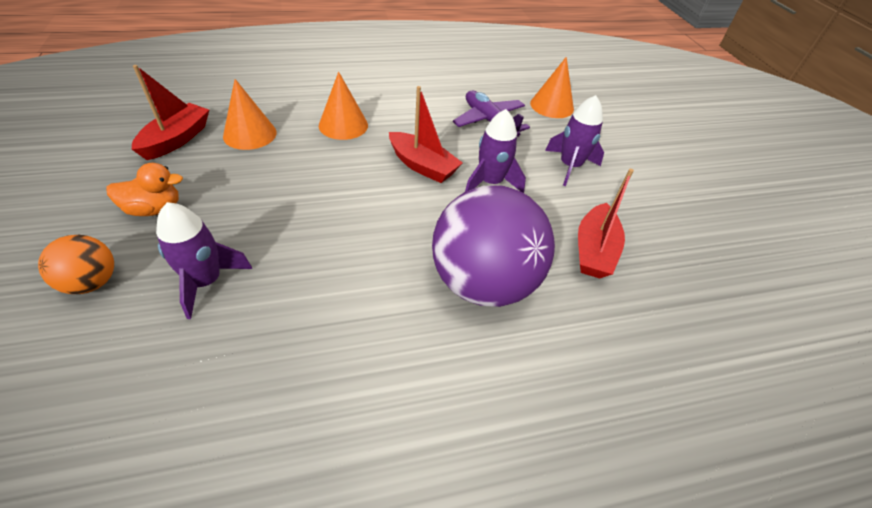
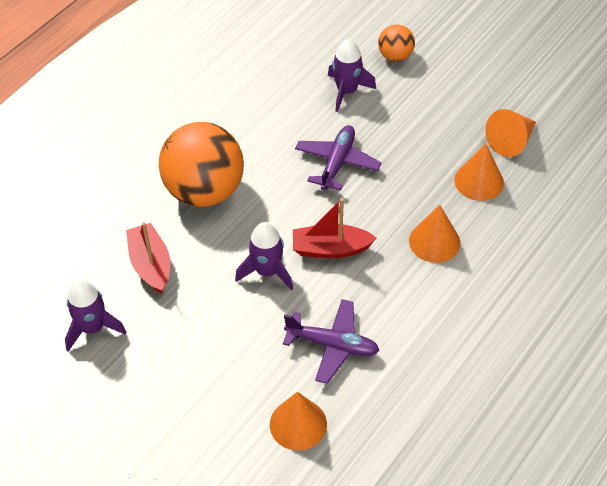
camera: 145 degrees right, 5 degrees up
(154, 209) = (435, 99): orange duck -> none
(177, 139) = (511, 141): red boat -> orange cone
(327, 219) = (337, 163): none -> purple plane
(483, 283) = (204, 191): purple ball -> orange ball
(570, 166) = (220, 340): purple rocket -> purple rocket (92, 328)

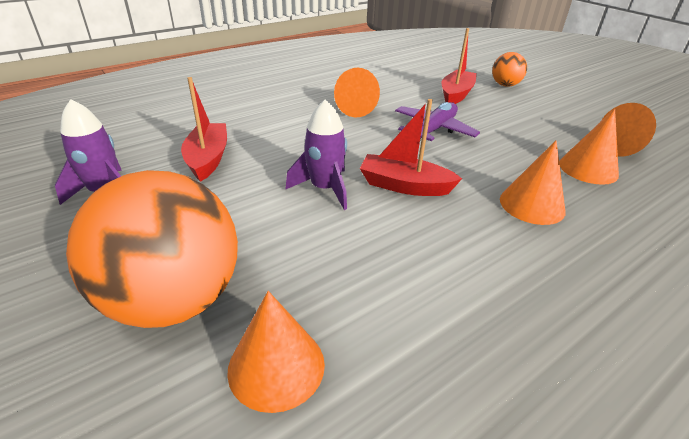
camera: 15 degrees right, 15 degrees down
(204, 191) = (296, 124): orange ball -> orange ball (174, 300)
(255, 147) = (359, 108): none -> orange cone
(332, 345) = (372, 275): purple plane -> none
(347, 91) = (456, 94): purple rocket -> red boat

